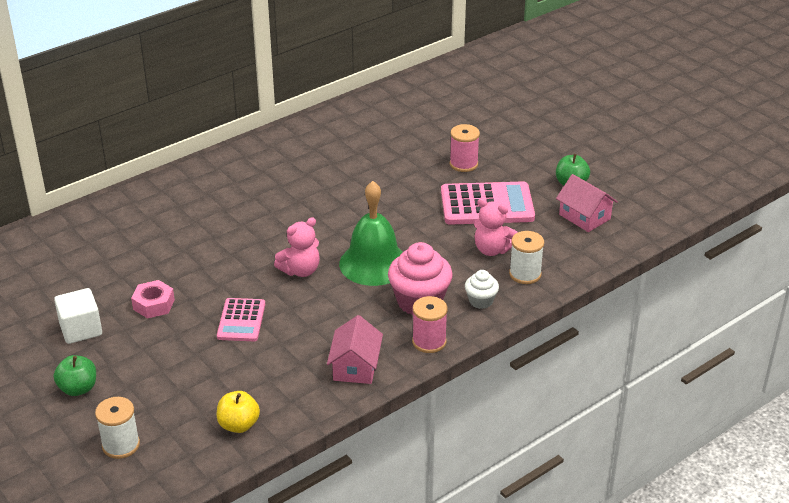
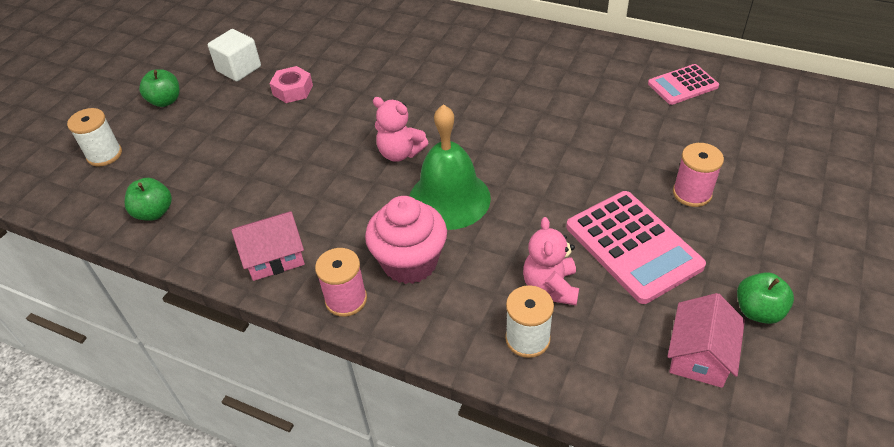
camera: 65 degrees right, 10 degrees up
(238, 425) = (154, 212): yellow apple -> green apple
(241, 320) = (301, 149): pink calculator -> pink calculator (682, 85)
(481, 301) = (446, 316): white cupcake -> none

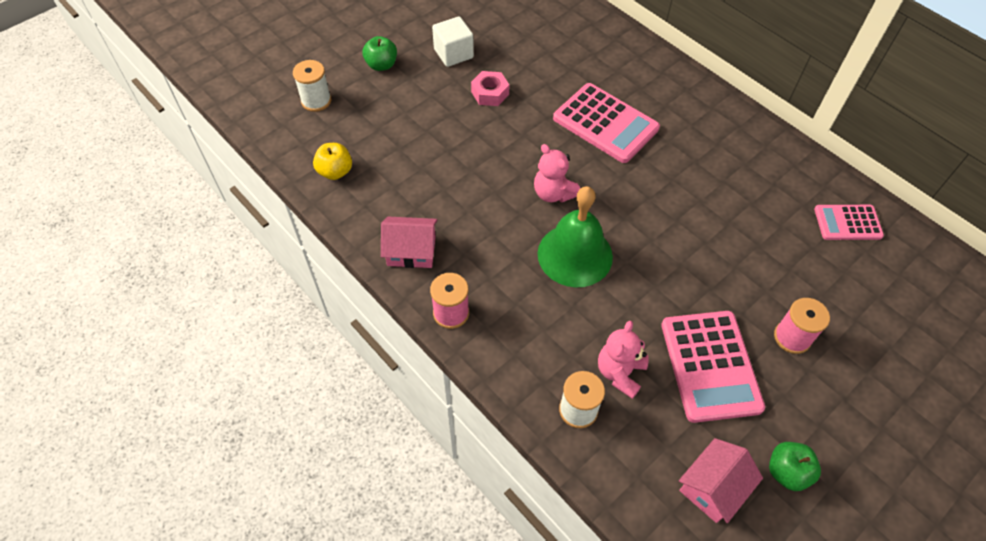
camera: 20 degrees right, 10 degrees up
(154, 212) = (335, 171): green apple -> yellow apple
(410, 262) = (515, 301): pink cupcake -> none
(420, 79) = (605, 123): none -> pink calculator

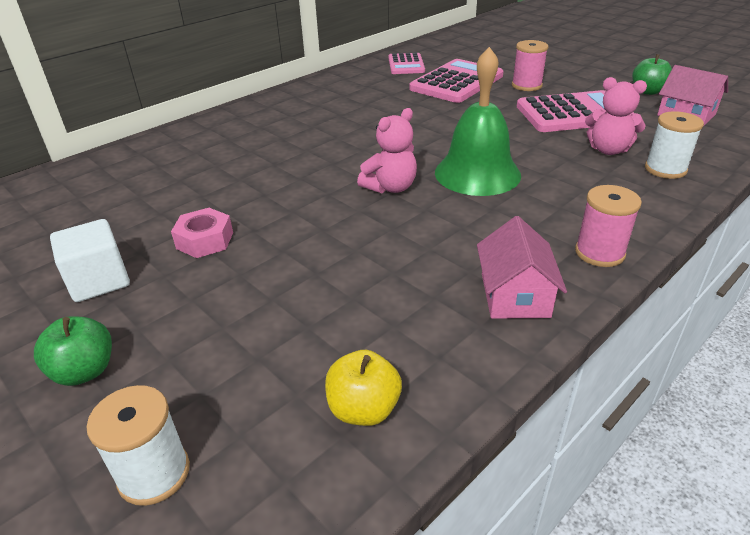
camera: 90 degrees left, 20 degrees down
(605, 123) = (281, 158): pink calculator -> pink calculator (457, 82)

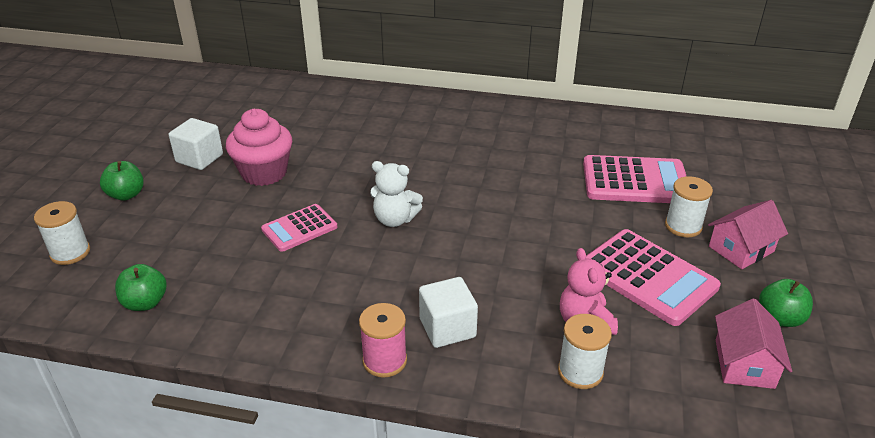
camera: 55 degrees right, 0 degrees up
(205, 240) = (264, 173): pink nut -> pink cupcake
(364, 409) = (145, 303): yellow apple -> green apple
(390, 187) = (395, 219): pink teddy bear -> white teddy bear
(406, 65) = (640, 138): pink calculator -> pink calculator (299, 228)
(477, 173) = (458, 255): green bell -> none
(514, 295) = (294, 330): pink house -> pink house (741, 249)
(526, 85) = (683, 226): pink spool -> white spool
(575, 208) = (447, 328): none -> white cube

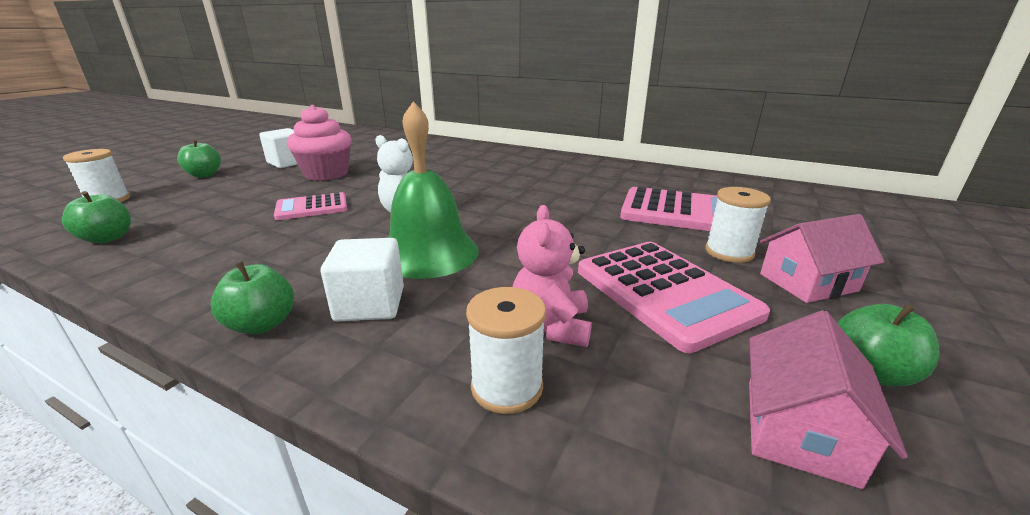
camera: 15 degrees right, 10 degrees down
(384, 360) = (262, 324): pink spool -> green apple
(453, 268) = (428, 253): none -> green bell

